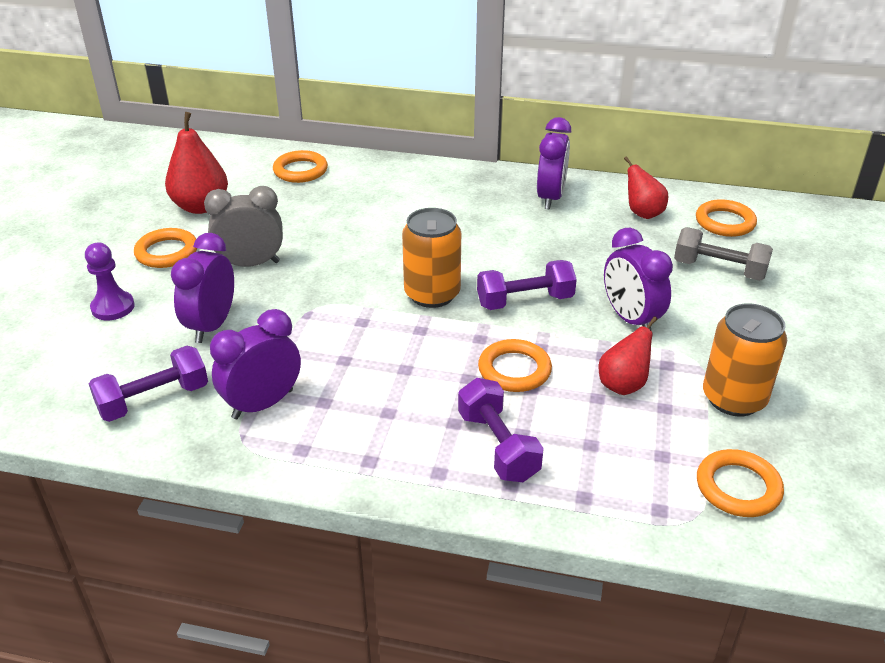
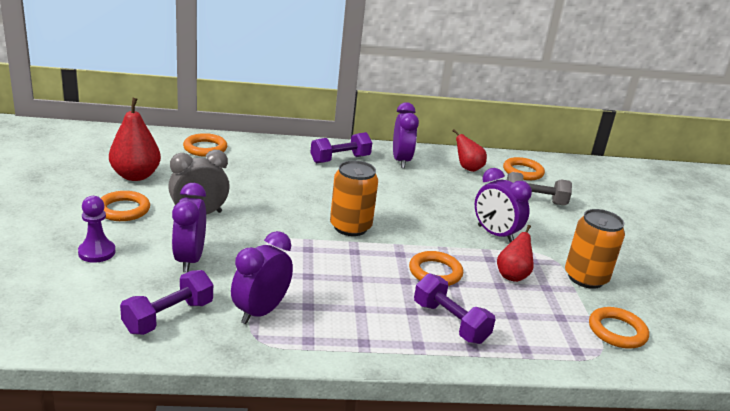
camera: 20 degrees left, 10 degrees down
(525, 301) = (418, 227): purple dumbbell -> purple dumbbell (340, 159)

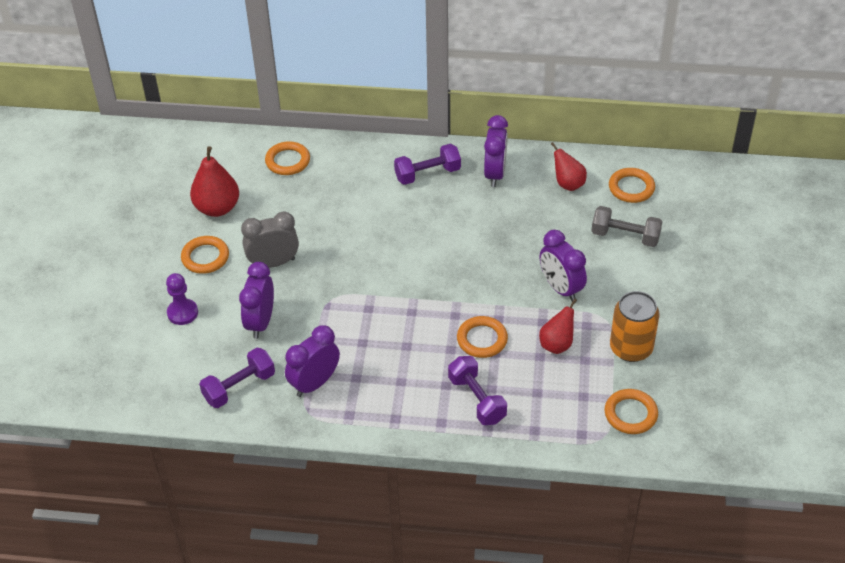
camera: 15 degrees right, 20 degrees up
(350, 227) = (415, 279): orange can -> none

